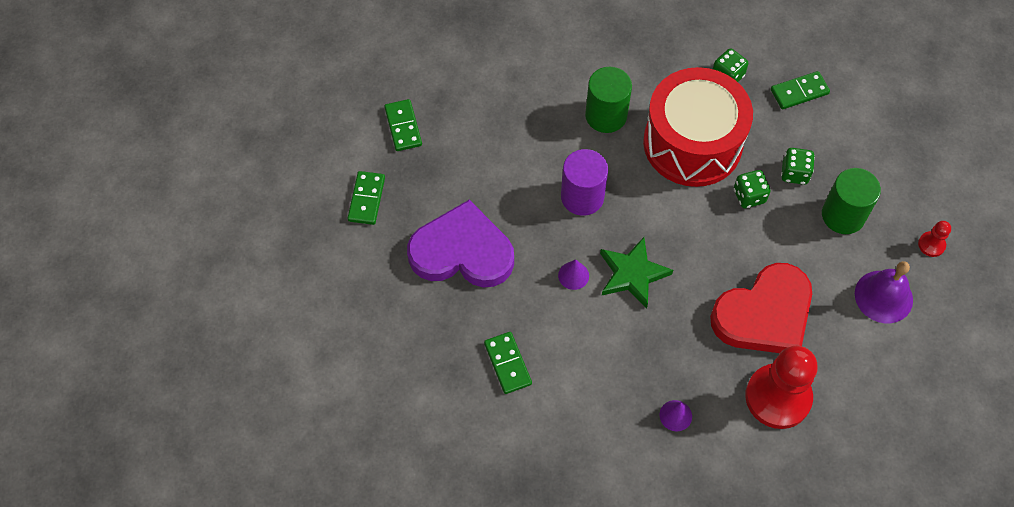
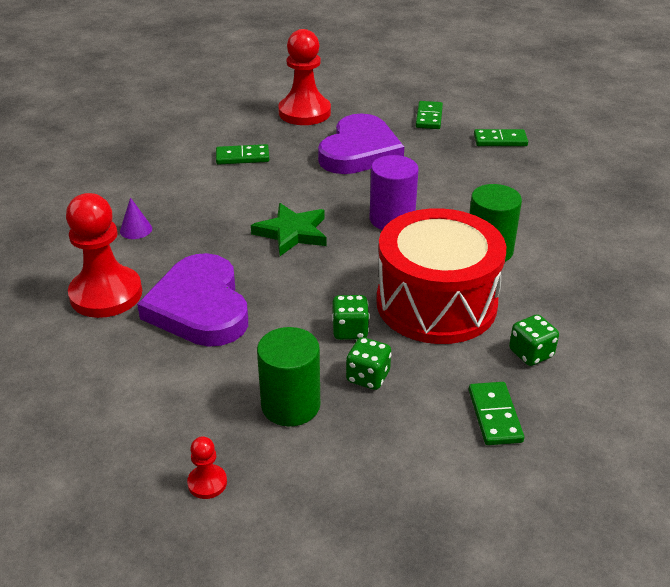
camera: 105 degrees right, 25 degrees down
(367, 199) = (429, 117): green domino -> green domino turned 75 degrees clockwise
(386, 329) = (304, 112): none -> red pawn
(573, 275) = (308, 200): purple cone -> none
(764, 314) = (200, 307): red heart -> purple heart
(883, 296) = (163, 409): purple bell -> none

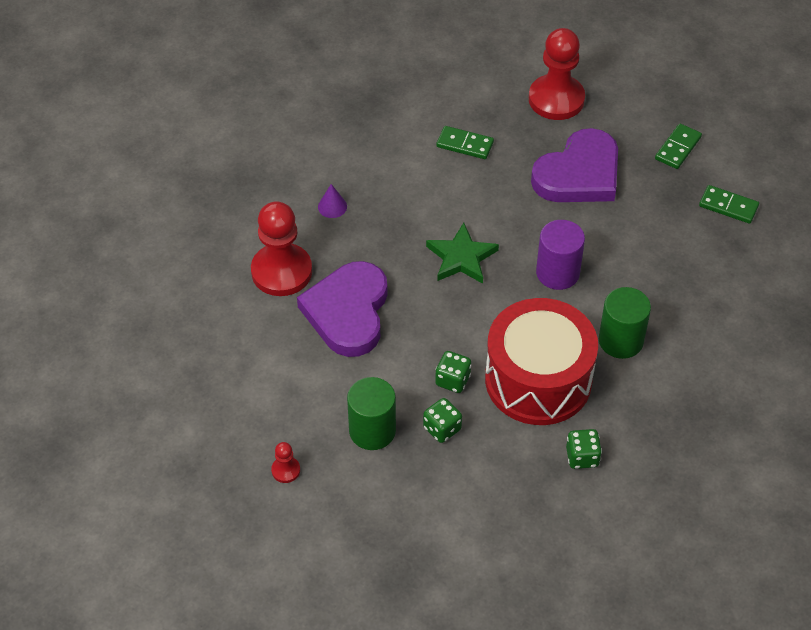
camera: 25 degrees right, 15 degrees up
(494, 416) = (515, 499): green domino -> none

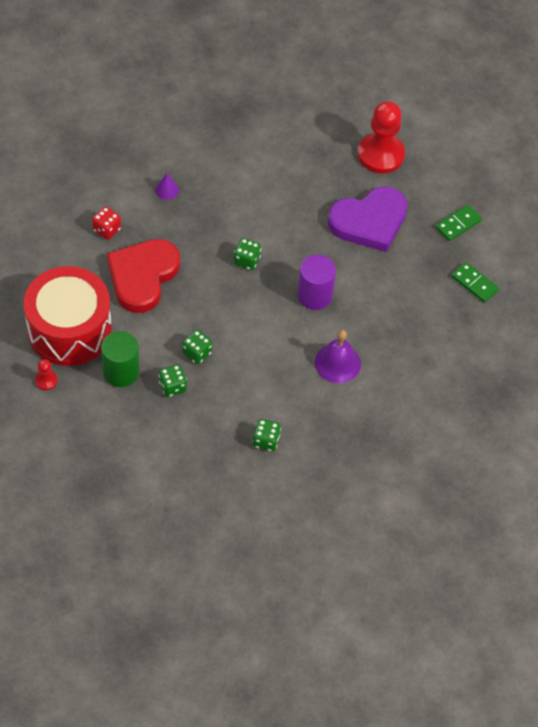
camera: 15 degrees right, 5 degrees up
(281, 271) = (107, 230): red pawn -> red dice
(348, 312) = (142, 276): purple heart -> red heart
(461, 257) = (246, 260): green star -> green dice
(465, 144) = (291, 170): green domino -> none
(538, 380) = (261, 373): red drum -> red drum (69, 330)
(620, 340) = (337, 363): green cylinder -> purple bell

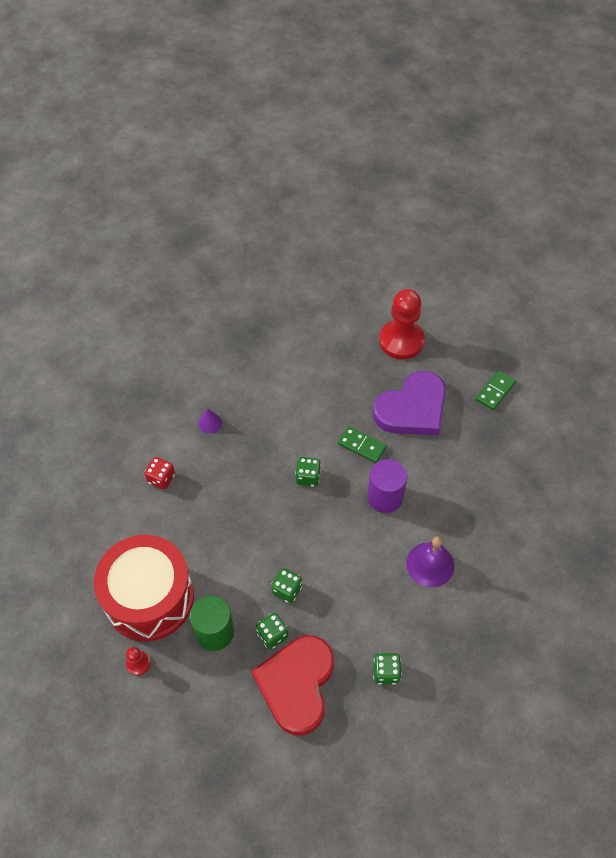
camera: 10 degrees left, 0 degrees up
(142, 276) = (209, 520): red heart -> red heart (297, 684)
(474, 283) = (531, 447): green domino -> green domino (361, 445)

